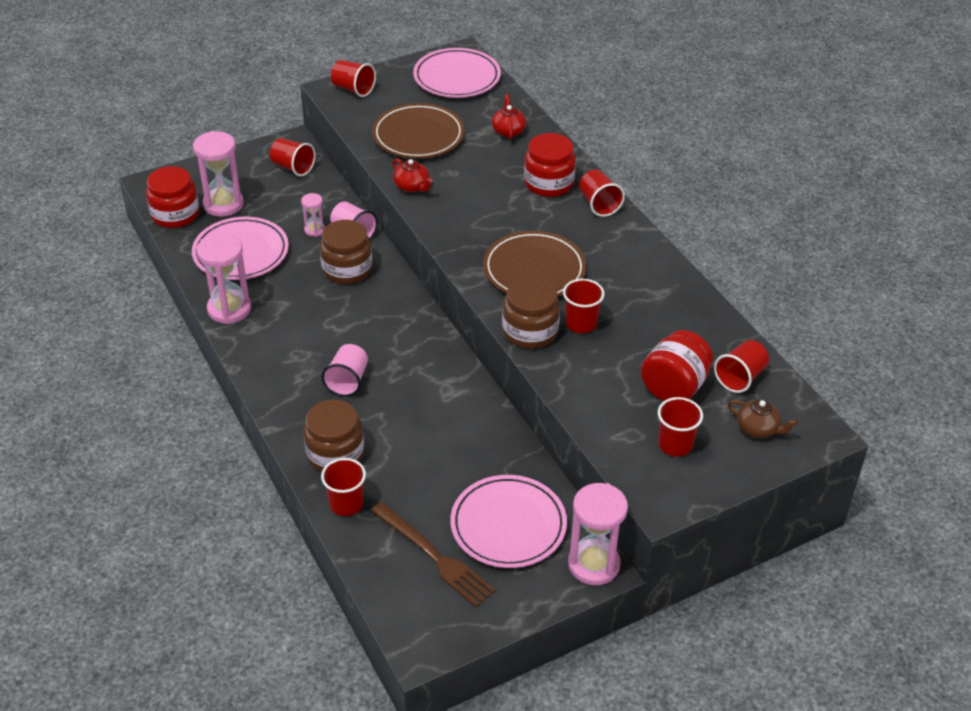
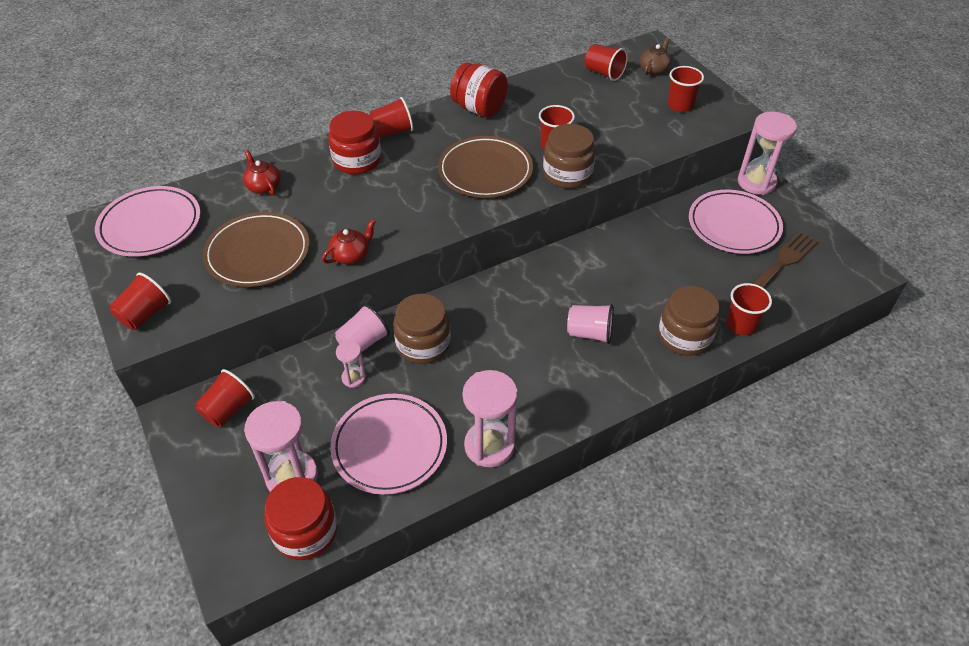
camera: 90 degrees left, 5 degrees up
(508, 130) = (264, 186): red teapot -> red teapot turned 60 degrees clockwise
(674, 387) = (620, 103): red jar -> red jar (479, 109)

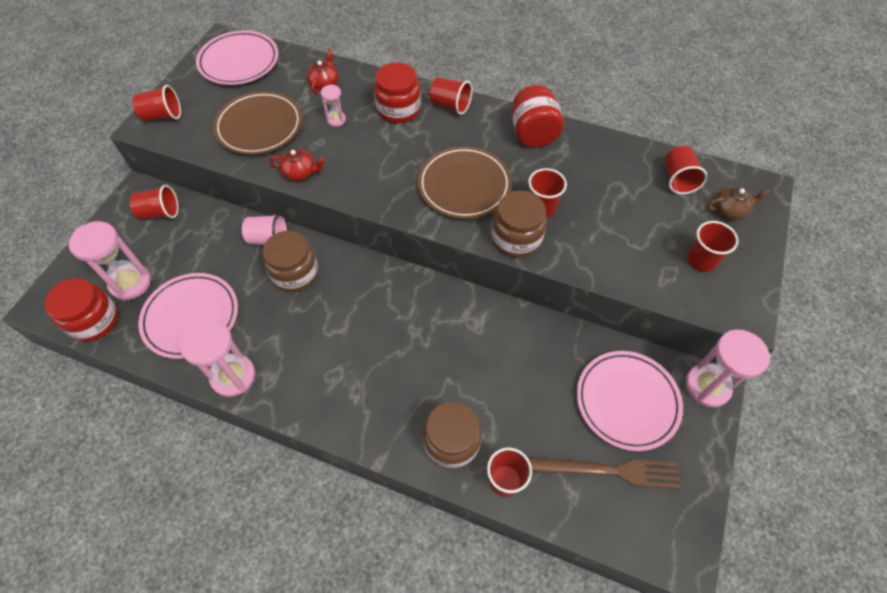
camera: 50 degrees right, 10 degrees up
(353, 378) = (234, 256): pink hourglass -> pink hourglass (336, 120)
(589, 333) = (395, 370): pink cup -> none

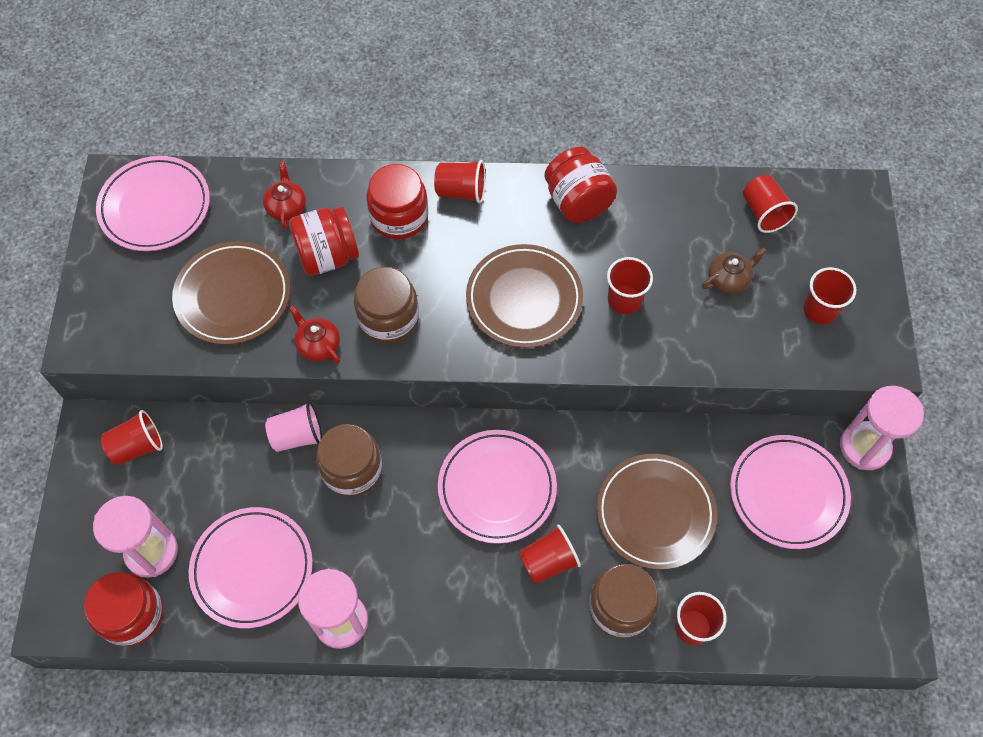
camera: 20 degrees left, 5 degrees up
(162, 116) = (96, 320): red cup -> red cup (548, 561)
(300, 173) = (318, 345): red teapot -> red teapot turned 120 degrees counterclockwise
(336, 120) = (327, 256): pink hourglass -> red jar
(394, 320) = (497, 488): none -> pink plate
(509, 379) = (655, 513): none -> brown plate
(516, 238) = (610, 349): brown jar -> brown jar (388, 318)
(610, 471) = (796, 576): brown fork -> none
(729, 210) = (831, 236): brown teapot -> brown teapot (729, 279)

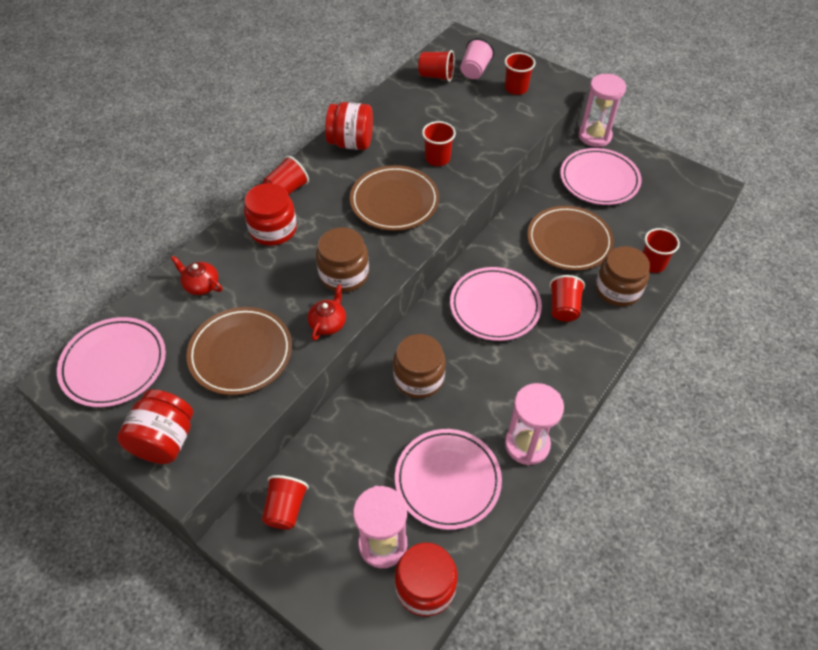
camera: 55 degrees left, 10 degrees down
(297, 436) = (366, 397): pink cup -> pink cup (474, 71)
(318, 345) = (328, 323): red teapot -> red teapot turned 120 degrees clockwise
(327, 256) = (264, 282): red jar -> red jar (165, 440)
(729, 279) = (465, 111): brown teapot -> none

